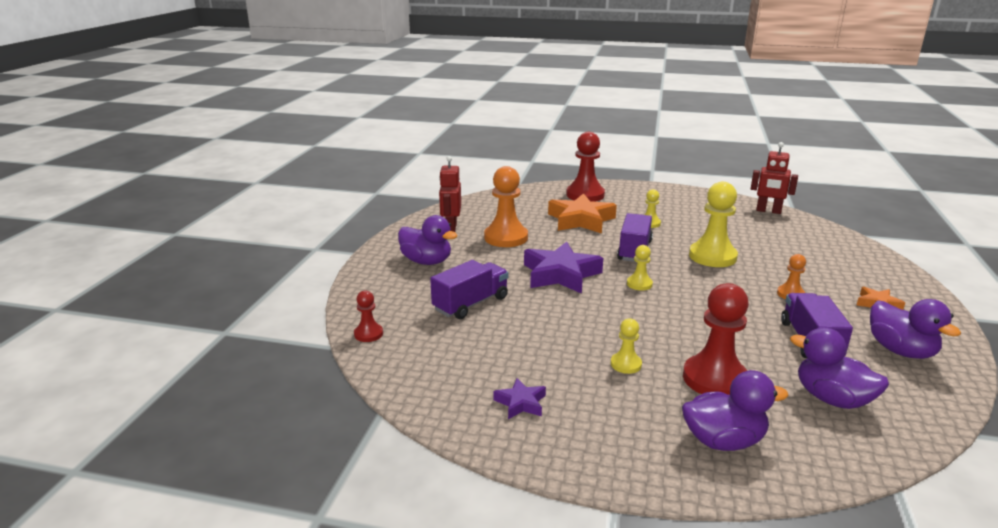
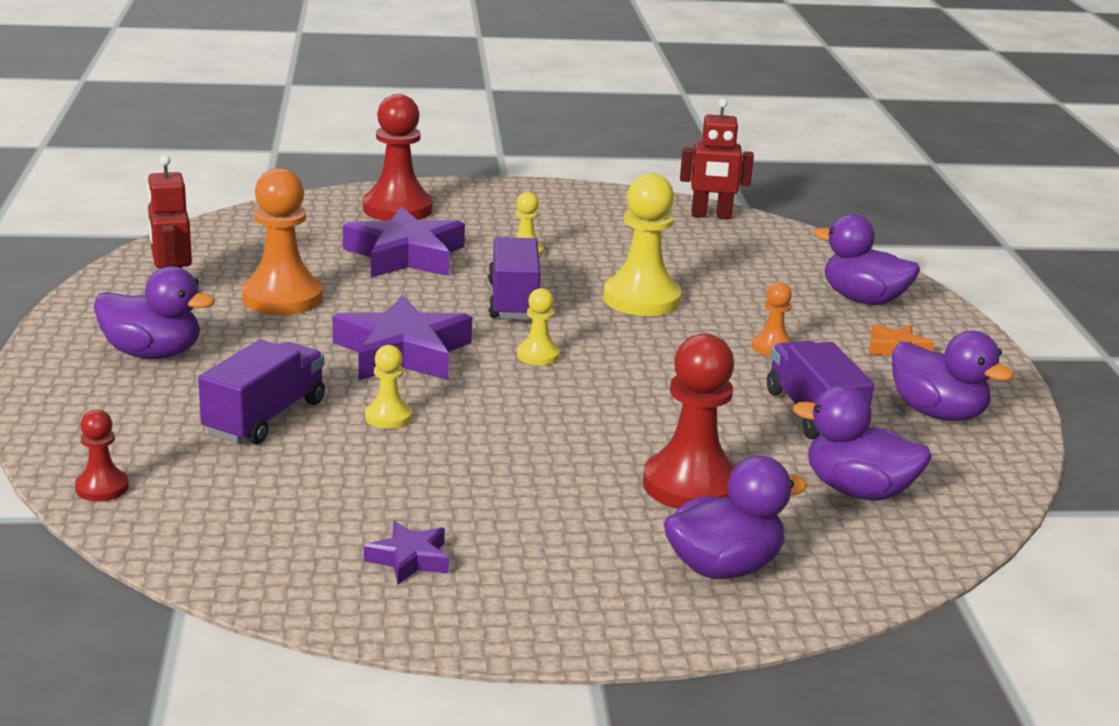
camera: 20 degrees left, 0 degrees up
(581, 220) = (405, 255): orange star -> purple star
(626, 364) = (554, 481): yellow pawn -> yellow pawn (388, 417)
(859, 270) = (863, 300): none -> purple duck

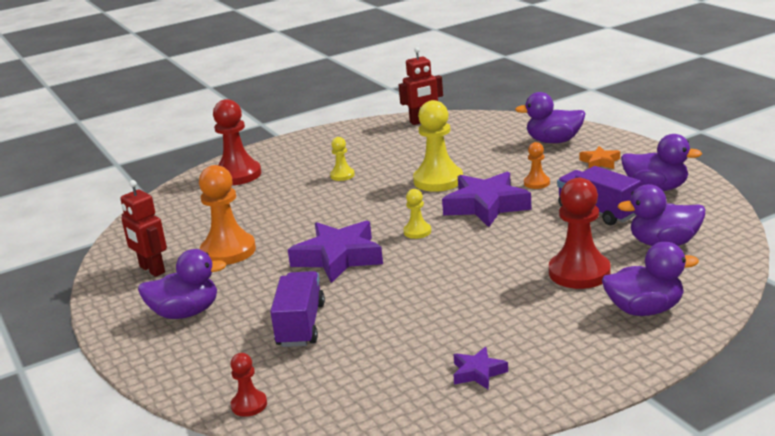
camera: 20 degrees left, 0 degrees up
(388, 417) = (373, 297): yellow pawn -> none
(405, 255) = (274, 201): purple star -> purple star (486, 206)
(514, 301) = (368, 206): purple truck -> none
(724, 567) = (644, 310): purple duck -> purple duck turned 45 degrees clockwise

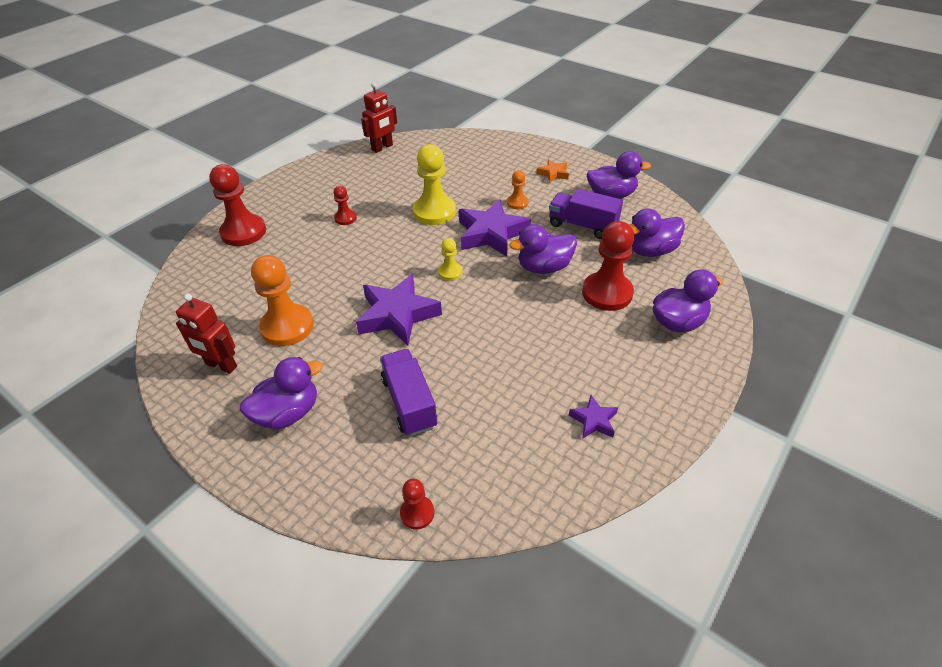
camera: 25 degrees left, 20 degrees up
(342, 175) = (345, 218): yellow pawn -> red pawn
(553, 141) = (504, 156): purple duck -> purple duck (544, 267)

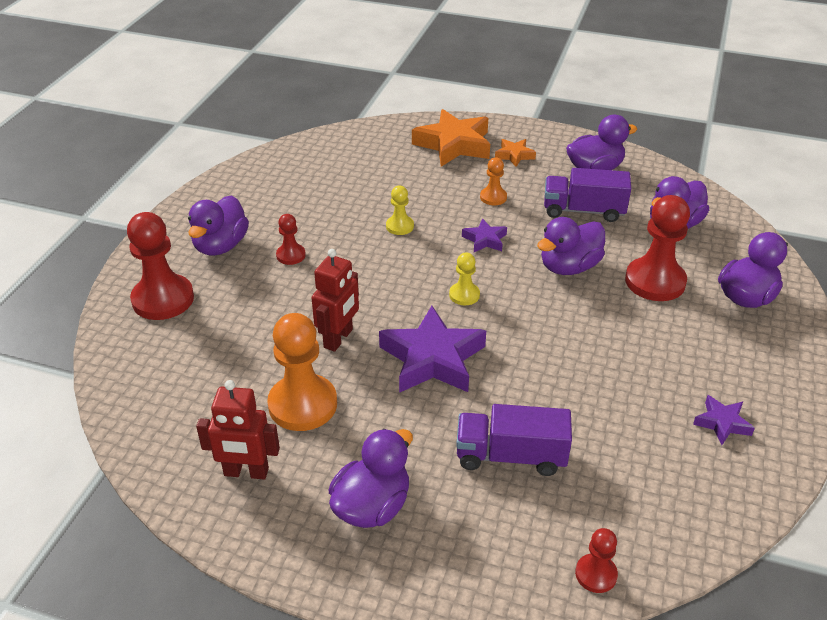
camera: 20 degrees left, 5 degrees down
(303, 202) = (221, 246): none -> purple duck
(382, 147) = (282, 157): red robot -> red robot (338, 338)
(409, 402) = (510, 456): purple truck -> purple truck turned 45 degrees counterclockwise
(434, 212) = (399, 226): yellow pawn -> yellow pawn, size x0.51
(491, 234) = (485, 240): purple star -> purple star, size x0.49
(512, 158) = (454, 144): none -> orange star

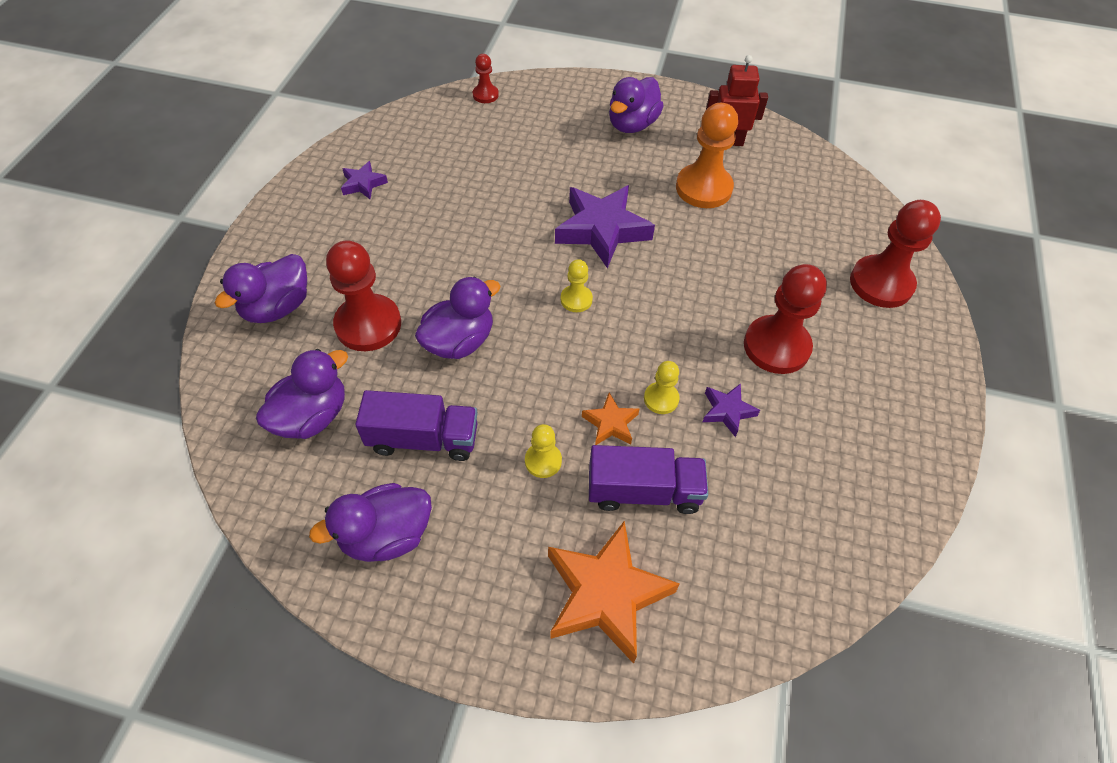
camera: 175 degrees right, 15 degrees up
(221, 246) = (862, 357): purple duck -> none
(291, 255) = (776, 346): red pawn -> red pawn, size x1.97
(338, 338) = (691, 247): red robot -> none
(485, 240) = (554, 380): purple star -> purple star (727, 411)
(493, 197) = (543, 461): orange pawn -> yellow pawn
(510, 456) = (535, 157): purple truck -> purple truck (643, 491)
(514, 155) = (507, 568): orange star -> orange star (610, 423)

